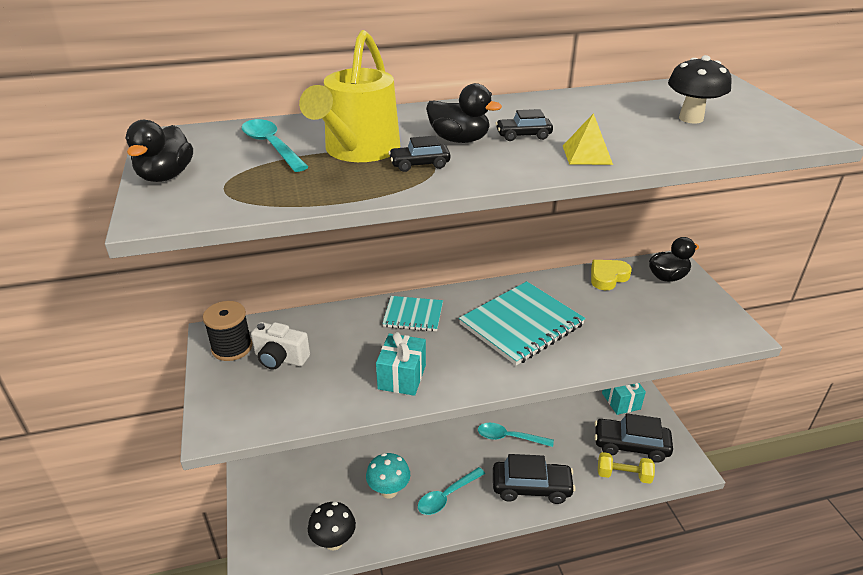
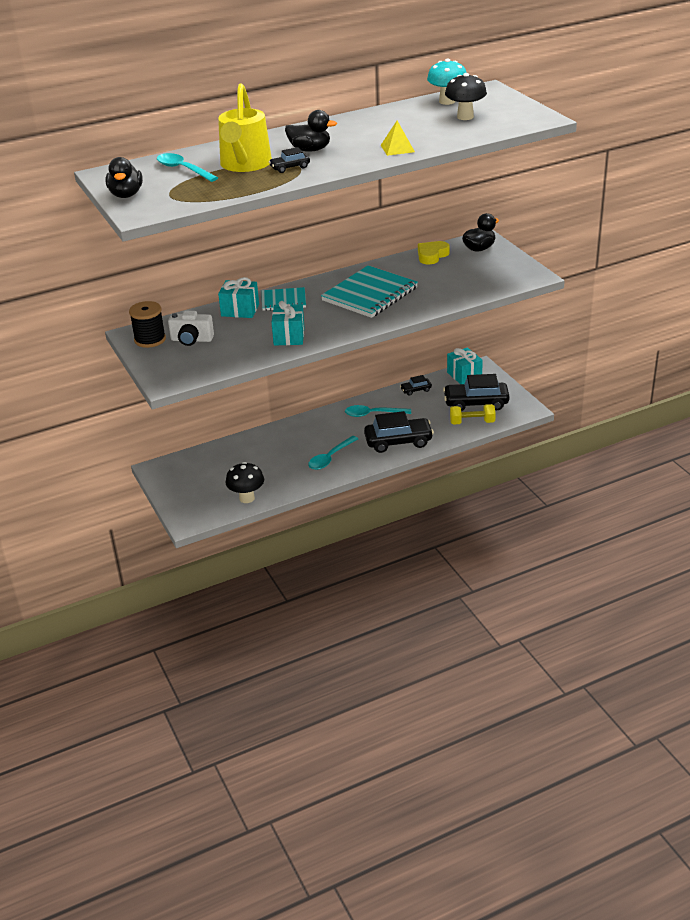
camera: 10 degrees left, 0 degrees up
(356, 321) = (240, 310): none -> turquoise gift
(389, 491) = (281, 462): turquoise mushroom -> turquoise mushroom (447, 101)
(523, 135) = (352, 142): black car -> black car (416, 390)

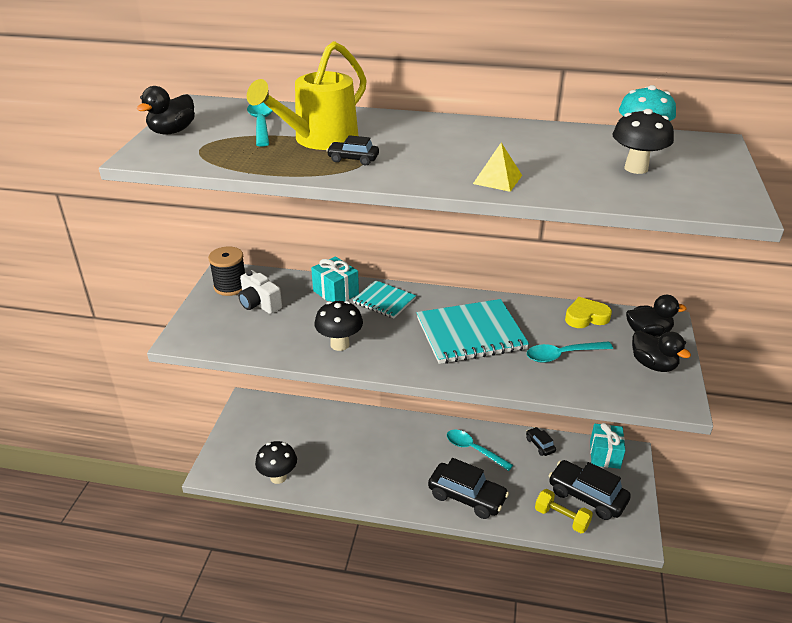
camera: 35 degrees right, 0 degrees up
(289, 336) = (340, 344): turquoise gift -> black mushroom
(310, 150) = (405, 146): black duck -> black duck (653, 365)
(330, 458) = (388, 477): turquoise spoon -> turquoise spoon (562, 355)
(416, 390) = (540, 445): black car -> black car turned 45 degrees clockwise

